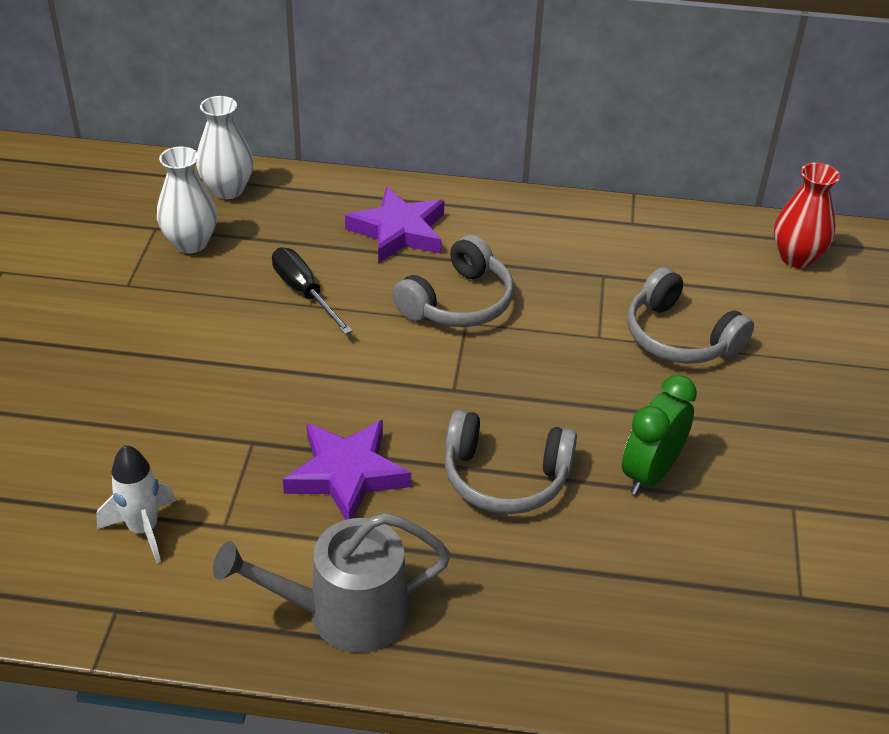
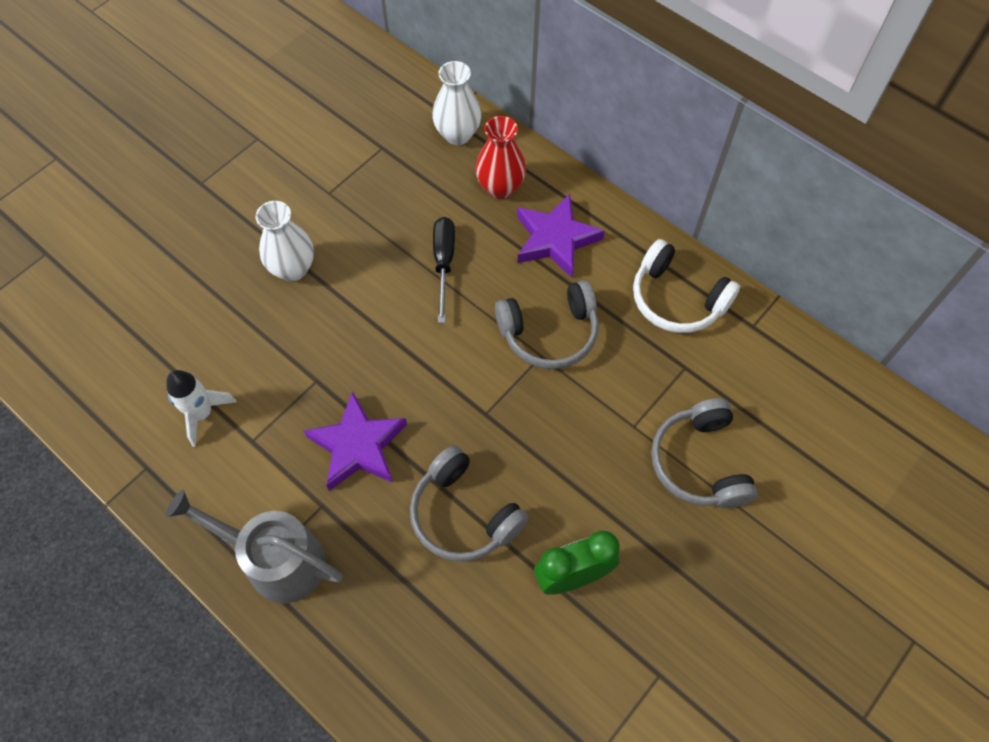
camera: 35 degrees right, 20 degrees up
(191, 243) = (397, 174): white vase -> white vase (293, 269)
(550, 231) = (677, 299): none -> white headphones
(796, 257) = (871, 437): red vase -> red vase (500, 187)

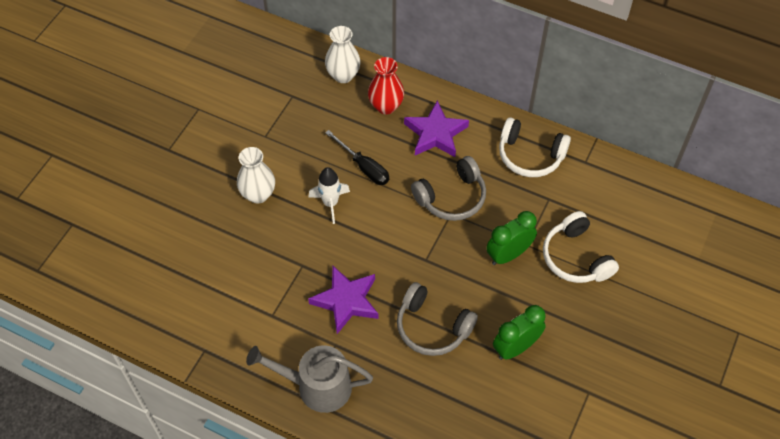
camera: 15 degrees left, 5 degrees down
(202, 414) = (230, 306): white rocket -> white rocket (330, 203)
(444, 263) = (364, 167): black screwdriver -> black screwdriver turned 150 degrees clockwise
(604, 434) = (508, 254): none -> green clock
(699, 463) = (575, 257): grey headphones -> white headphones

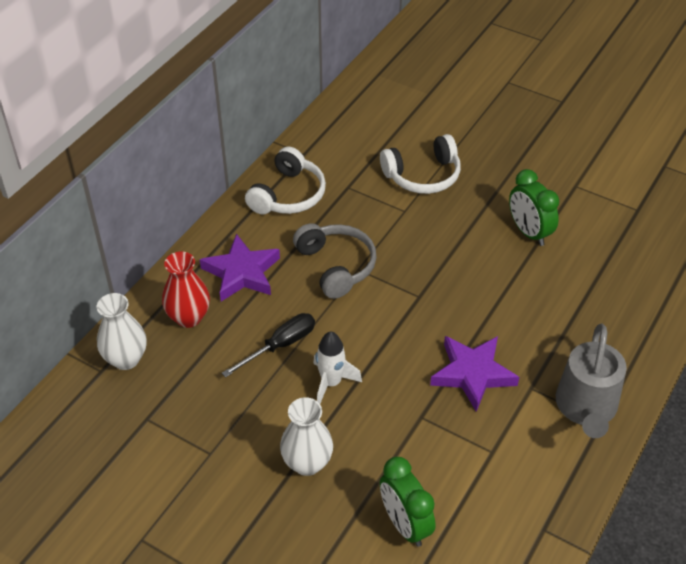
camera: 85 degrees left, 10 degrees down
(432, 327) = (506, 297): grey headphones -> none
(508, 254) = (416, 226): green clock -> green clock (405, 524)

